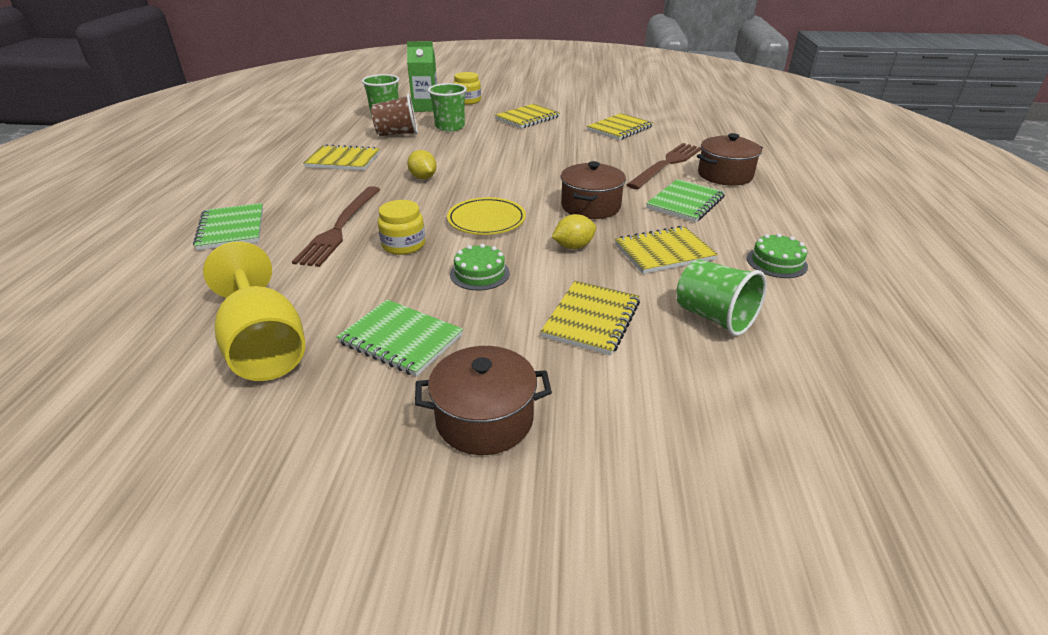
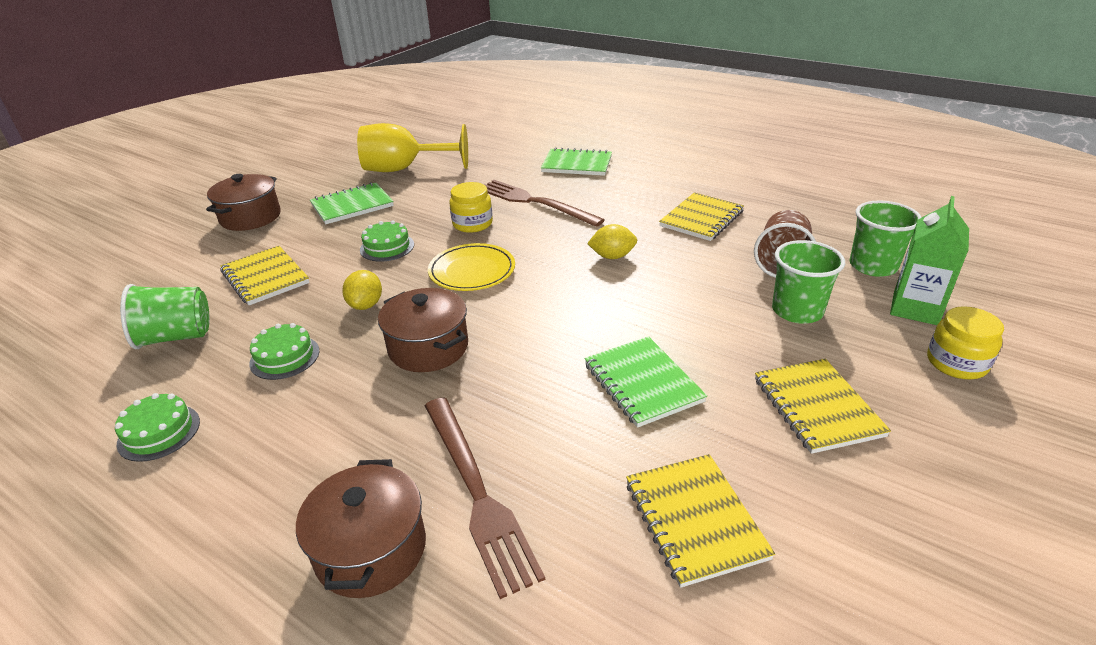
camera: 120 degrees right, 0 degrees up
(664, 252) = (284, 357): yellow notebook -> green cake
(685, 203) = (347, 436): green notebook -> green notebook (642, 383)

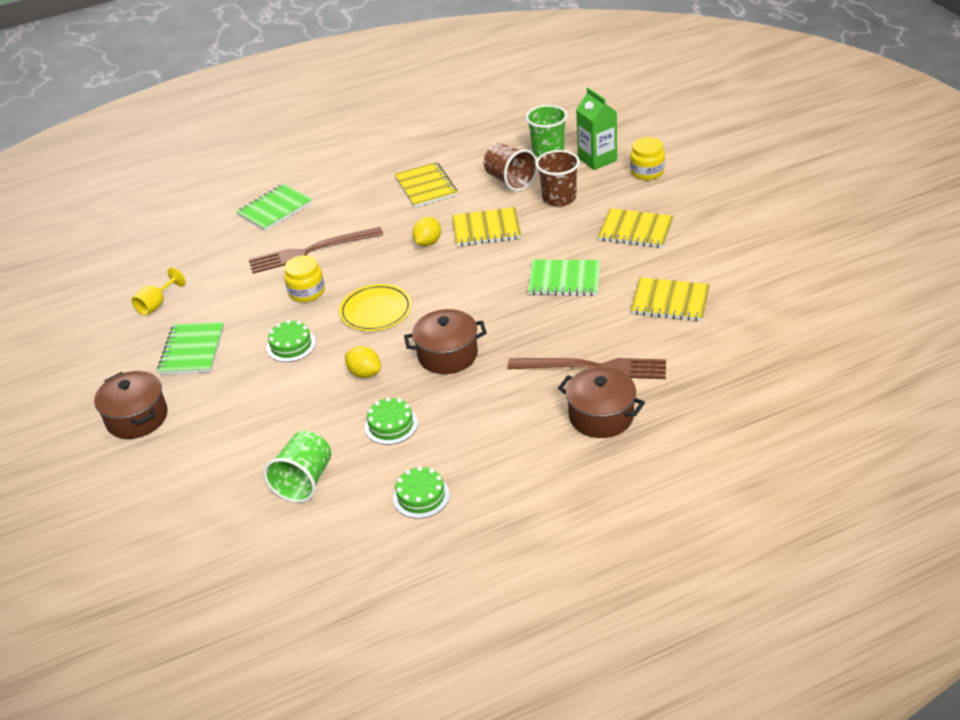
camera: 55 degrees left, 5 degrees up
(265, 277) = (264, 421): yellow notebook -> yellow notebook (486, 229)
(404, 169) = (157, 304): yellow goblet -> yellow goblet, size x0.50
(797, 311) = (559, 198): green cup -> brown cup

